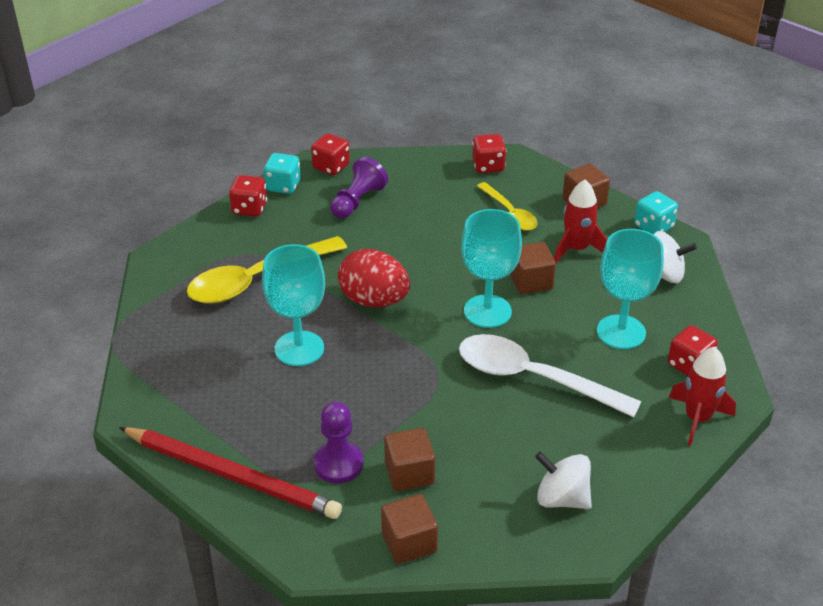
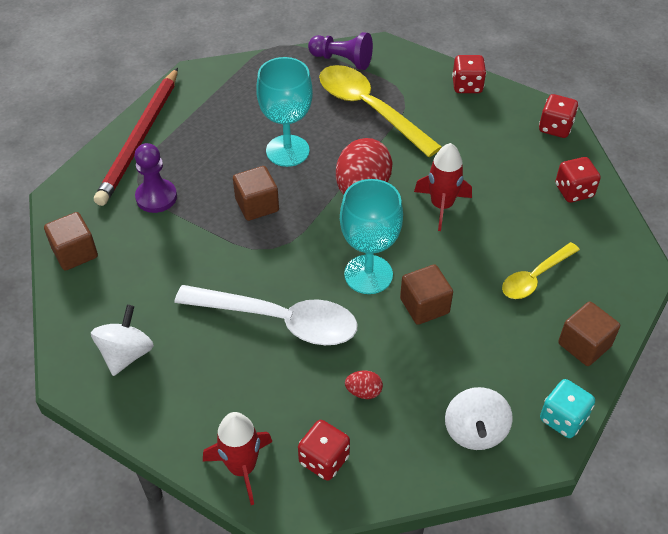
camera: 80 degrees right, 10 degrees up
(283, 186) = (510, 101): turquoise dice -> none
(357, 201) = (507, 155): purple pawn -> purple pawn (342, 60)
(409, 473) = (149, 243): brown cube -> brown cube (257, 205)
(488, 166) = (614, 250): red dice -> red dice (574, 191)
(534, 378) = (279, 320): white spoon -> white spoon turned 90 degrees clockwise
(576, 249) = (493, 343): red rocket -> red rocket (441, 206)
(621, 332) = (363, 392): turquoise goblet -> red egg

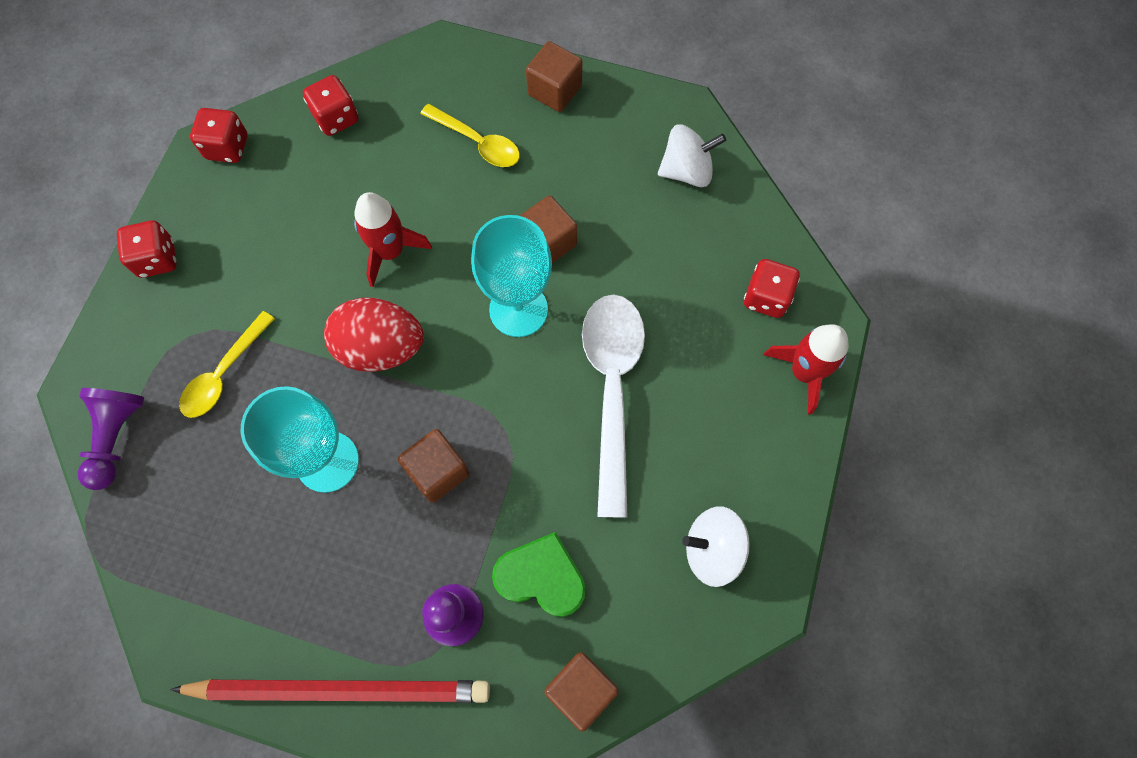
camera: 105 degrees left, 20 degrees up
(158, 247) = (541, 577): none -> green heart
(363, 392) = (676, 279): red egg -> none
(370, 109) = (224, 373): yellow spoon -> yellow spoon, size x0.57
(563, 418) = (647, 100): turquoise dice -> none

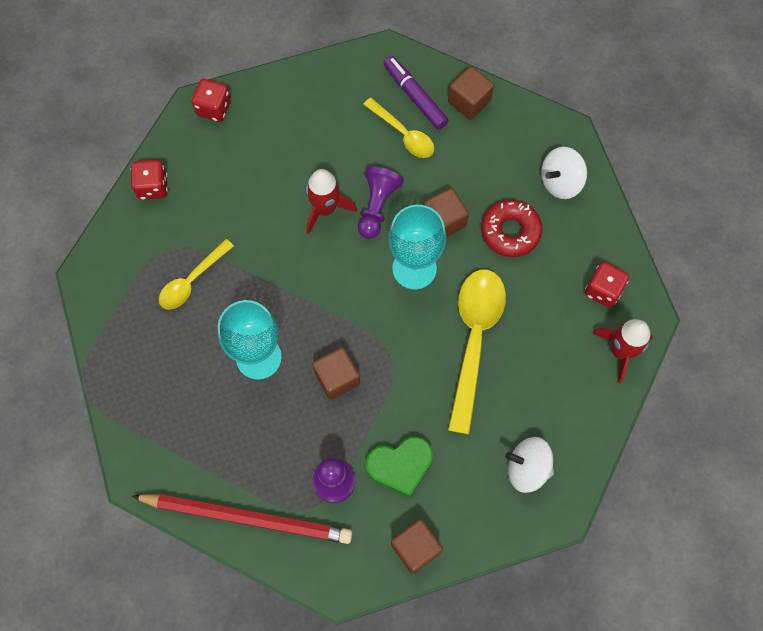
camera: 10 degrees right, 0 degrees up
(117, 437) = (110, 314): purple pawn -> purple pawn (377, 206)
(336, 118) = (298, 98): red dice -> none
(381, 348) = (308, 280): red egg -> none
(485, 94) = (415, 96): none -> purple marker
(541, 577) = (400, 466): green heart -> green heart turned 135 degrees clockwise
(612, 390) = (474, 340): white spoon -> yellow spoon
(634, 242) = (510, 231): none -> red donut
(686, 171) = (560, 182): white spinning top -> white spinning top turned 150 degrees clockwise

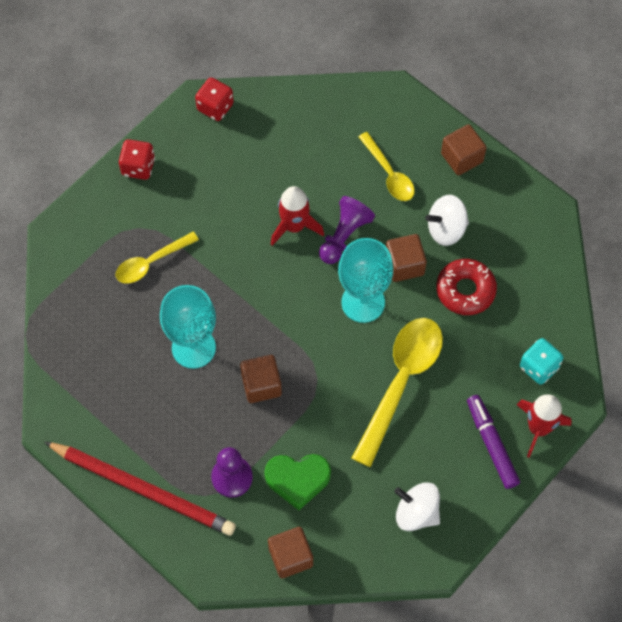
camera: 15 degrees right, 5 degrees down
(415, 96) = (410, 141): purple marker -> purple marker (491, 444)
(560, 182) = (528, 255): white spinning top -> white spinning top (446, 229)
(603, 290) = (539, 367): red dice -> turquoise dice

